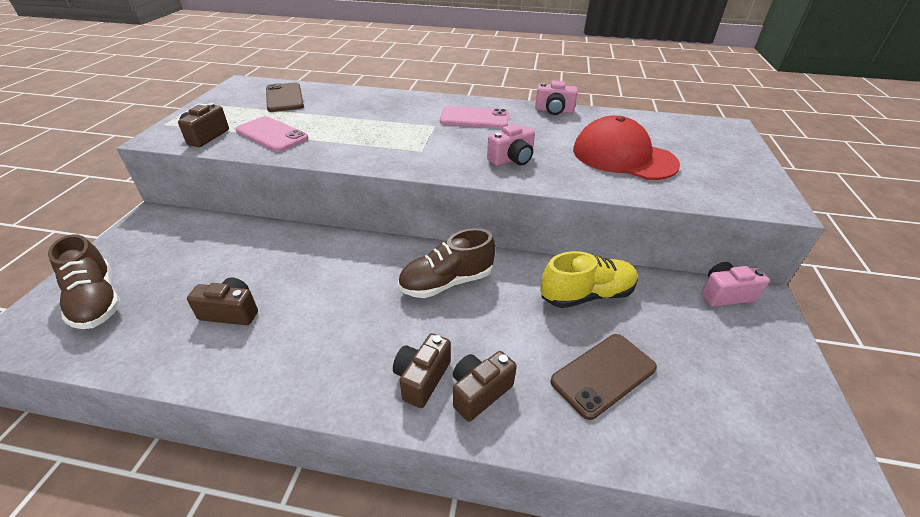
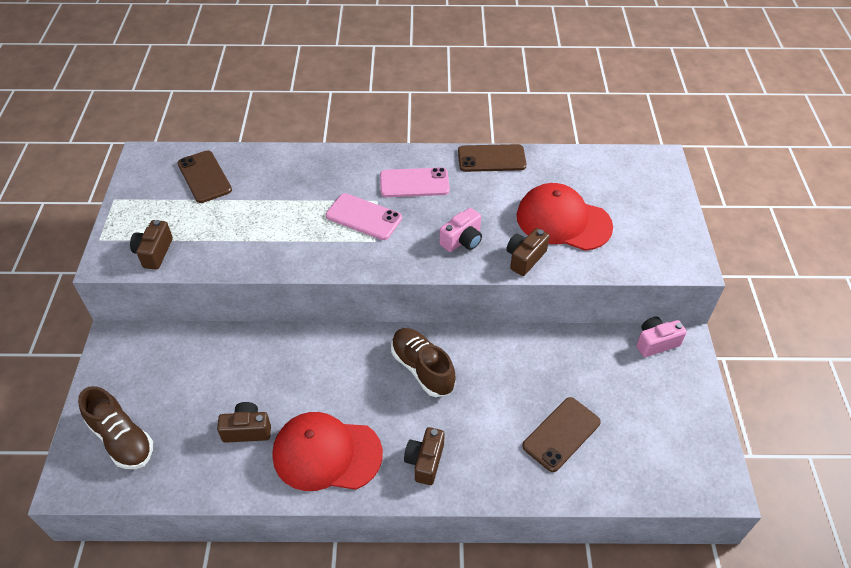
camera: 10 degrees left, 10 degrees up
(272, 134) = (219, 239): pink phone -> pink phone (364, 217)
(307, 350) = (326, 454): none -> red cap
(446, 282) = (422, 369): brown shoe -> brown shoe turned 90 degrees clockwise
(479, 392) = (471, 465): brown camera -> brown camera (525, 258)
(554, 111) = (491, 158): pink camera -> brown phone
(586, 295) = (542, 362): yellow shoe -> none

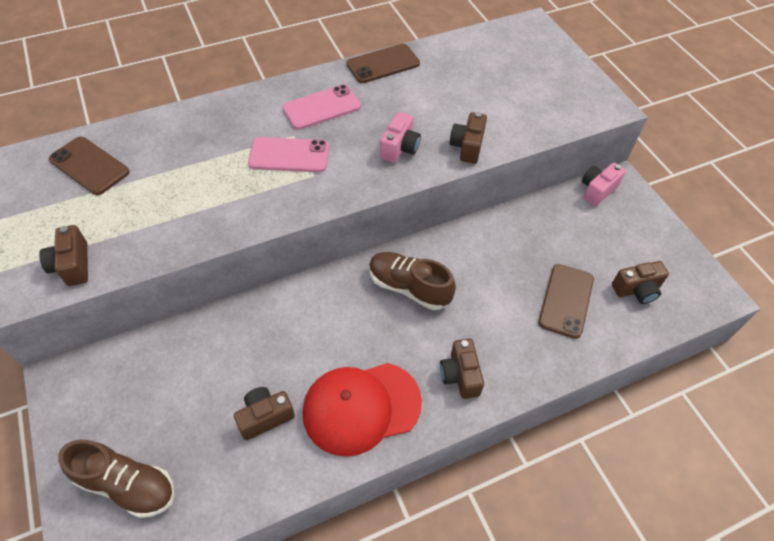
camera: 25 degrees left, 5 degrees up
(563, 221) = (481, 102): red cap -> none
(638, 451) = (636, 290): none -> brown camera

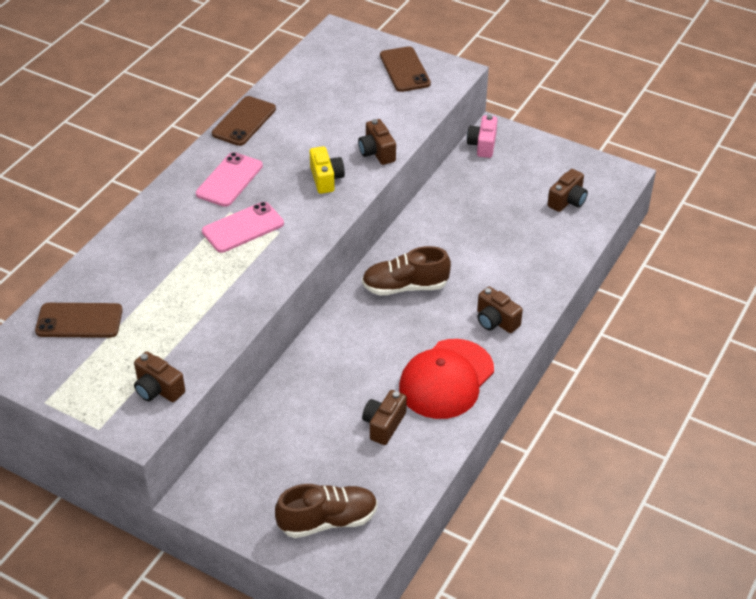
camera: 35 degrees left, 10 degrees down
(400, 148) = (326, 179): pink camera -> yellow camera
(566, 300) = (525, 234): brown phone -> brown phone (404, 70)

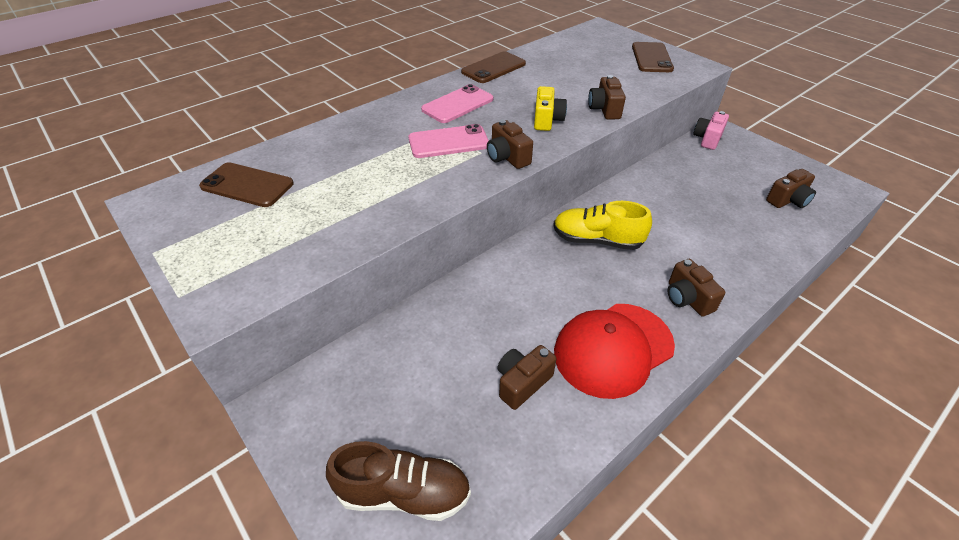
camera: 20 degrees right, 0 degrees up
(158, 389) = (269, 270): brown camera -> brown camera (507, 157)
(405, 287) = (597, 240): brown shoe -> yellow shoe

